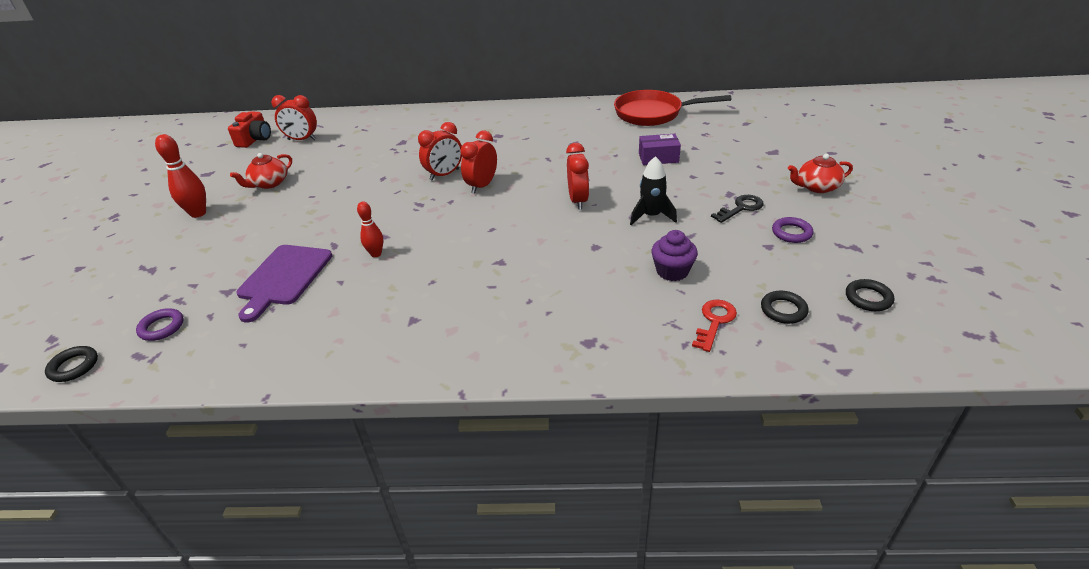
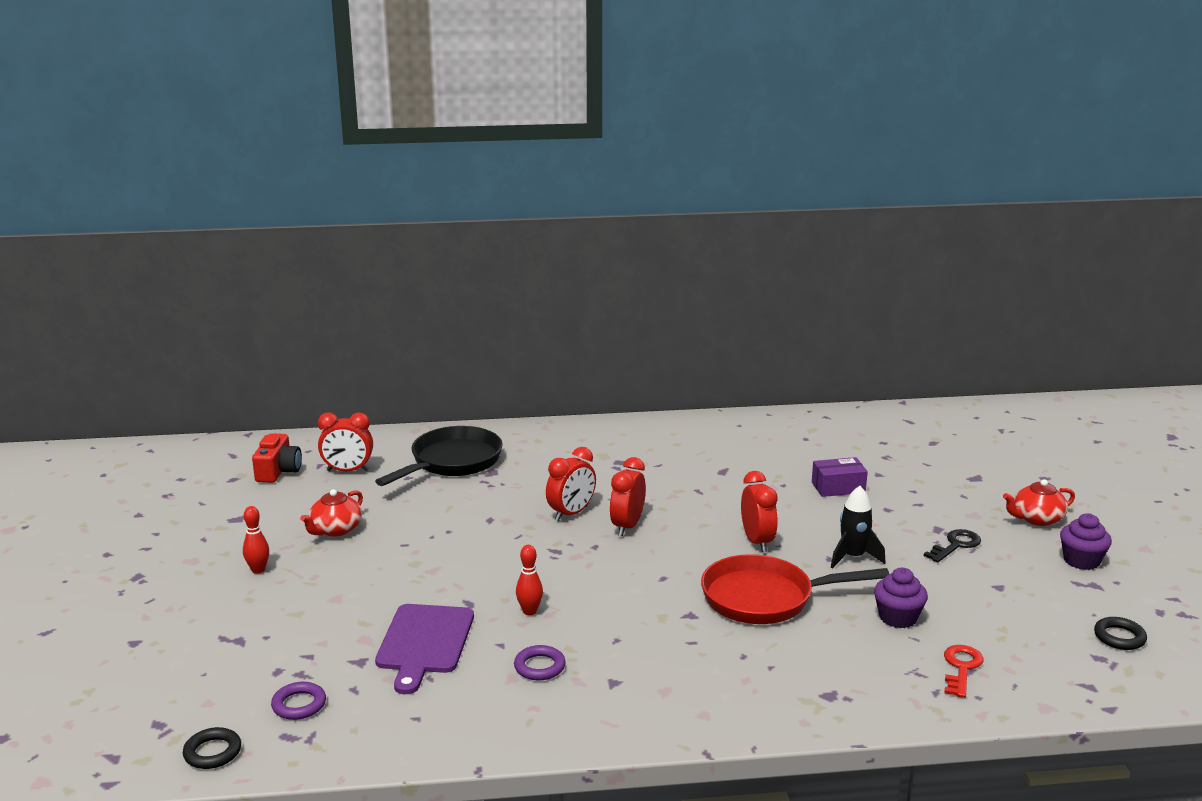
camera: 10 degrees left, 15 degrees down
(198, 213) = (258, 570): red bowling pin -> red bowling pin, size x0.63
(377, 134) = (452, 462): none -> black pan
(653, 114) = (812, 431): red pan -> red pan (765, 598)
(783, 310) = (1032, 653): black ring -> none
(791, 233) = (1021, 571): purple ring -> purple ring (539, 667)
(848, 225) = (1081, 561): none -> purple cupcake

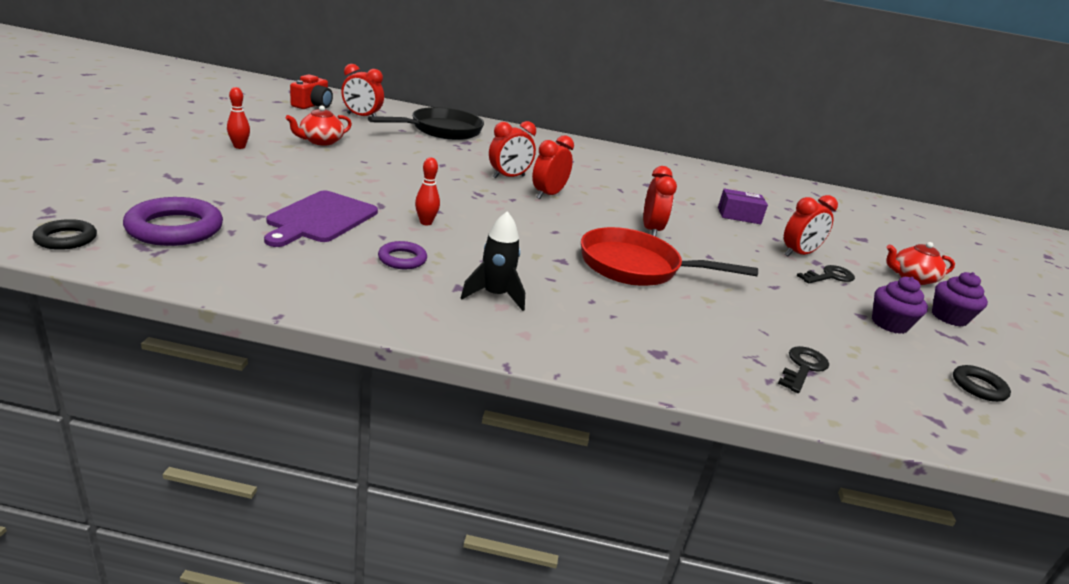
camera: 10 degrees right, 5 degrees up
(299, 705) = (175, 228): purple ring -> purple ring, size x1.78
(853, 557) = (731, 261): black rocket -> black rocket (495, 295)
(898, 618) = (754, 312): purple cupcake -> purple cupcake (889, 324)
(916, 524) = (798, 254): none -> red clock
(961, 668) = (803, 368): red key -> black key

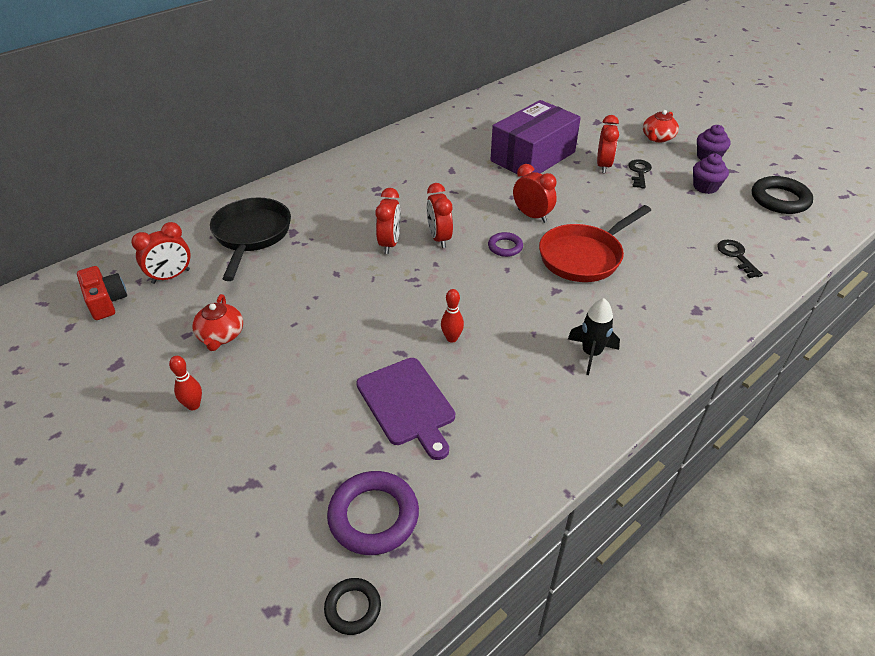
camera: 45 degrees left, 15 degrees up
(402, 259) = (510, 381): purple ring -> purple ring (505, 247)
(739, 216) = (533, 156): purple box -> purple box, size x2.21
(978, 387) = (779, 199): black ring -> black ring, size x1.78

